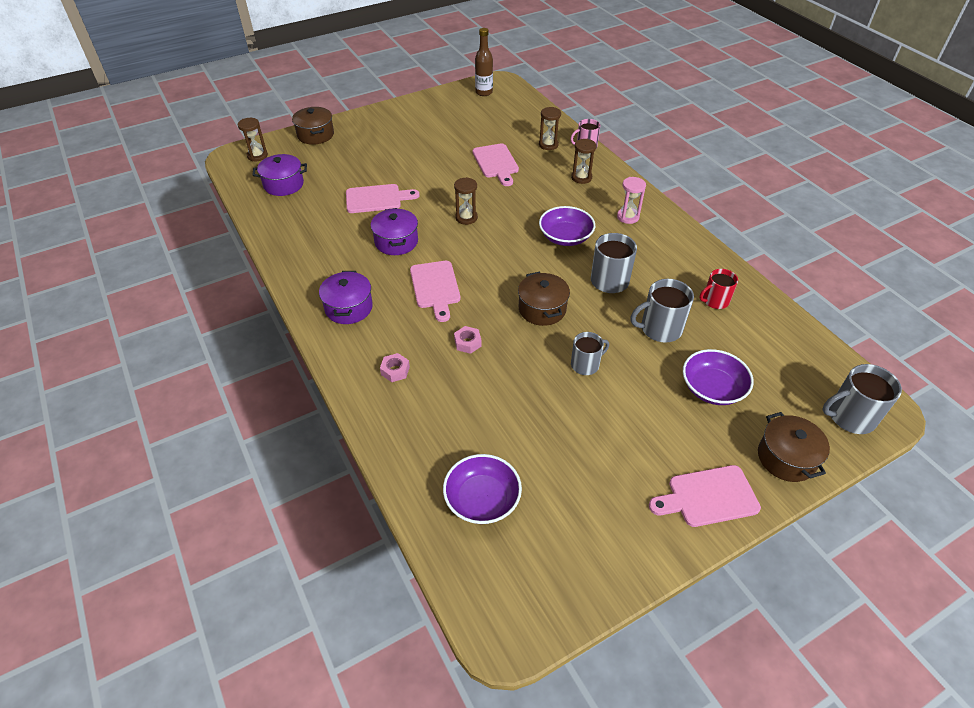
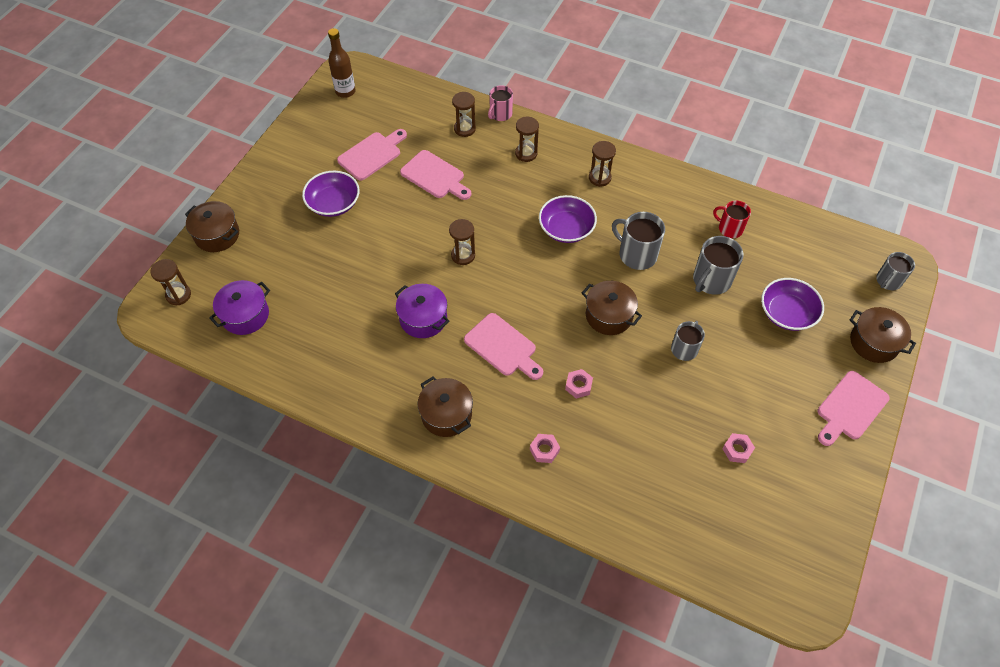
camera: 35 degrees left, 10 degrees up
(349, 308) = (446, 414): purple pot -> brown pot
(377, 199) = (359, 280): pink cutting board -> pink cutting board (372, 154)
(482, 499) = (709, 516): purple bowl -> purple bowl (333, 203)
(559, 465) = (737, 450): none -> pink nut
(628, 217) = (599, 178): pink hourglass -> brown hourglass
(715, 301) = (730, 228): red mug -> red mug turned 90 degrees clockwise
(850, 416) = (888, 281): grey mug -> grey mug, size x0.66

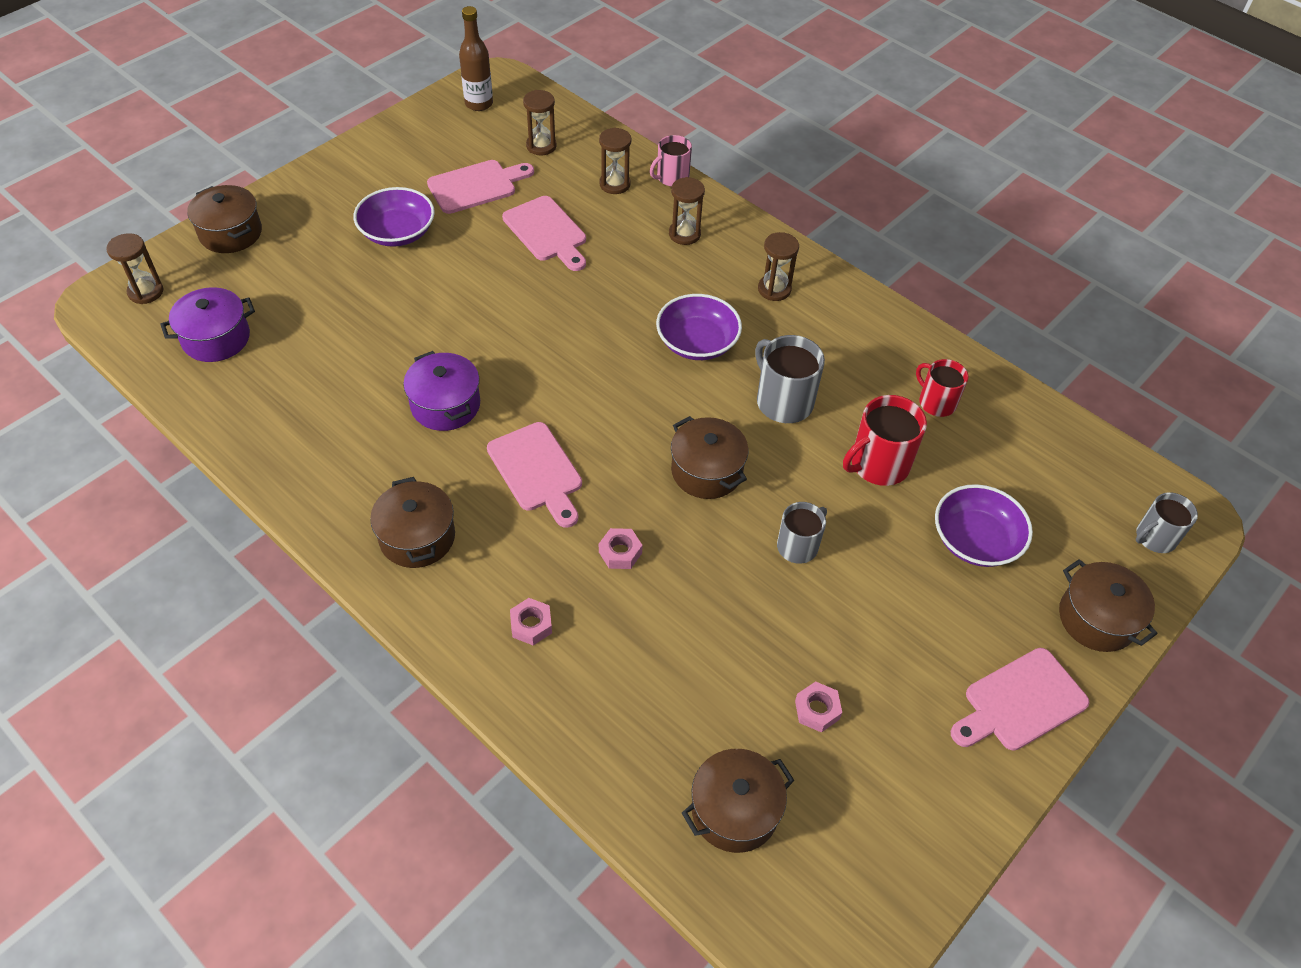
camera: 15 degrees right, 5 degrees down
(463, 255) = (538, 339): brown hourglass -> brown hourglass (541, 146)
(711, 280) = (878, 464): grey mug -> red mug
(714, 527) = (735, 810): none -> brown pot

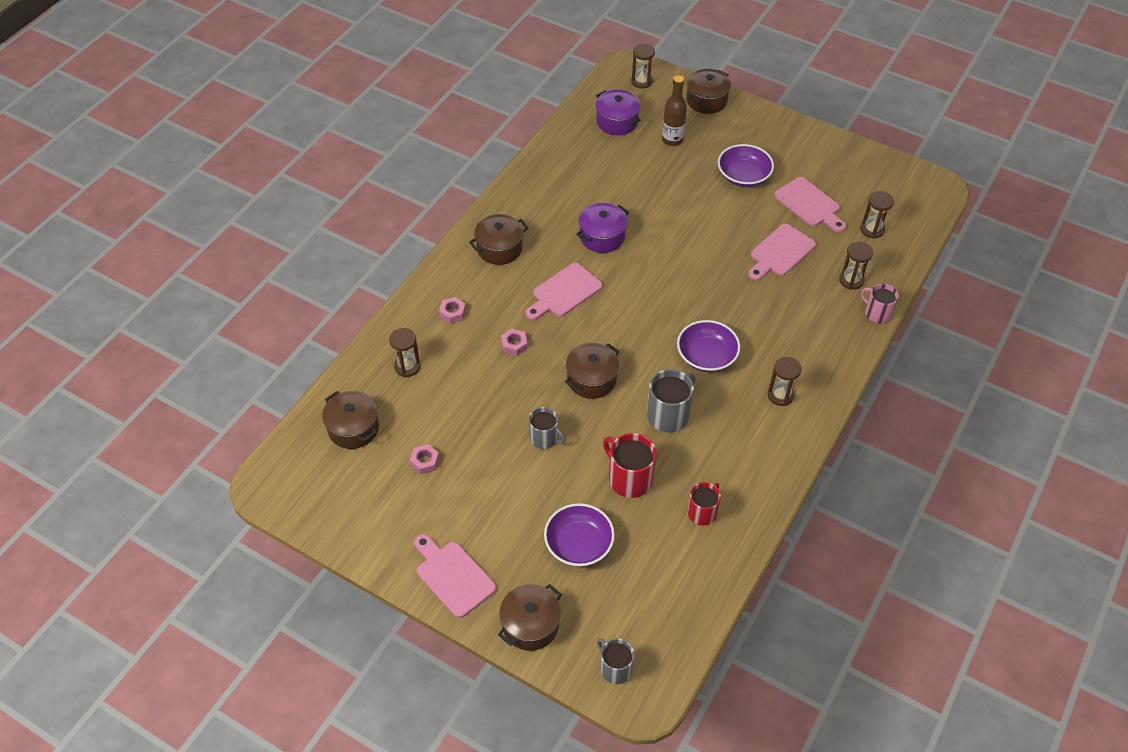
camera: 80 degrees right, 0 degrees up
(479, 104) = (901, 184): brown bottle -> brown bottle (672, 140)
(684, 234) = (816, 331): brown hourglass -> brown hourglass (407, 366)

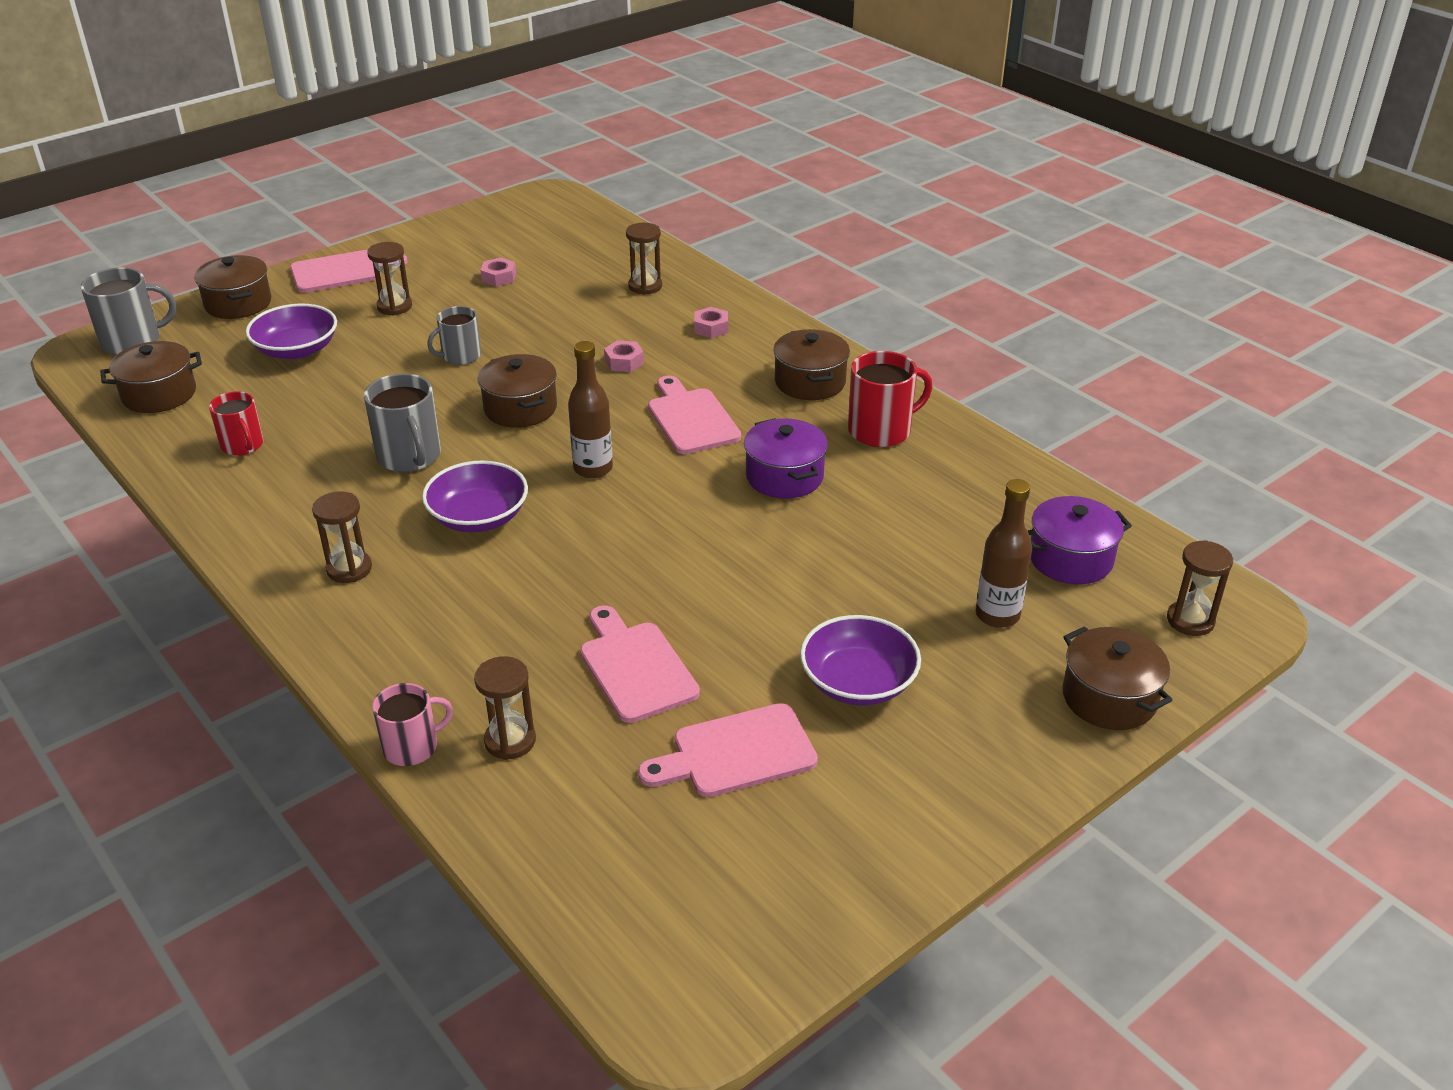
camera: 110 degrees right, 15 degrees down
(353, 428) = (581, 244): brown pot -> brown pot (159, 394)
(615, 668) = (132, 341): grey mug -> grey mug, size x1.51
(629, 479) = (345, 402): red mug -> red mug (881, 430)
(636, 321) = (593, 468): none -> brown bottle
(872, 230) = (616, 827): brown hourglass -> brown hourglass (394, 306)

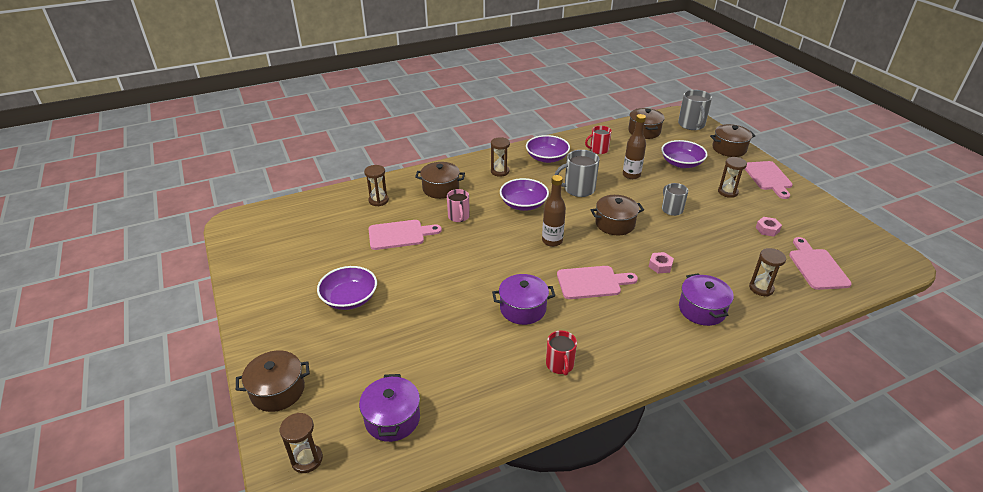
camera: 105 degrees right, 0 degrees up
(282, 510) = (547, 158): none -> purple bowl
(412, 747) = (390, 180): pink mug -> pink mug (458, 217)
(711, 328) = (702, 309): pink nut -> purple pot
(736, 753) = (333, 253): pink cutting board -> pink cutting board (817, 267)
(810, 382) = (626, 343): brown pot -> brown pot (440, 189)
(881, 430) = (560, 364): red mug -> red mug, size x0.66
(997, 615) = (364, 365): brown bottle -> brown bottle (631, 175)

